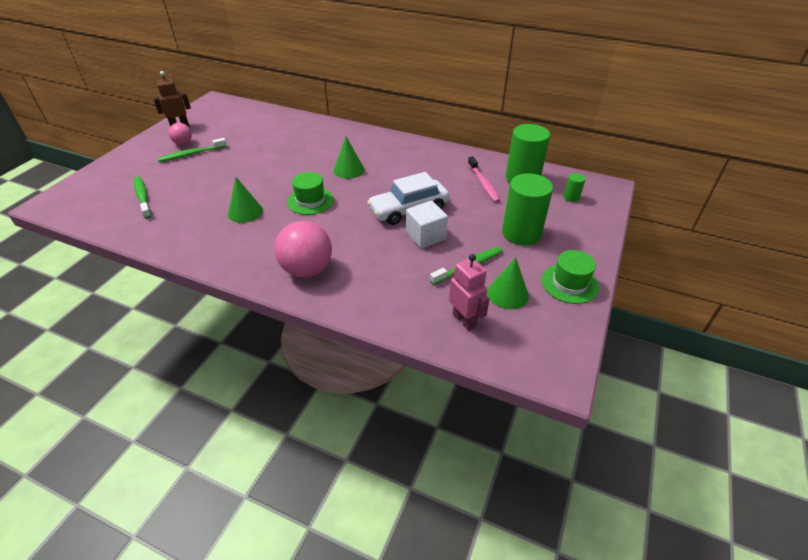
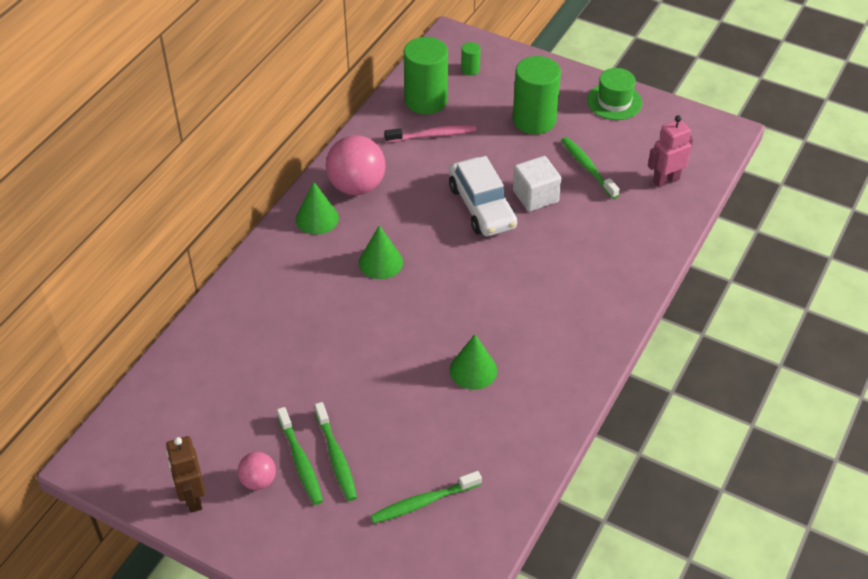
camera: 85 degrees left, 5 degrees up
(190, 165) = (336, 457): none -> green toothbrush
(307, 269) = (592, 300): pink ball -> pink ball (356, 186)
(310, 201) = (453, 302): green hat -> none
(508, 294) = (629, 145): green cone -> green cone (317, 218)

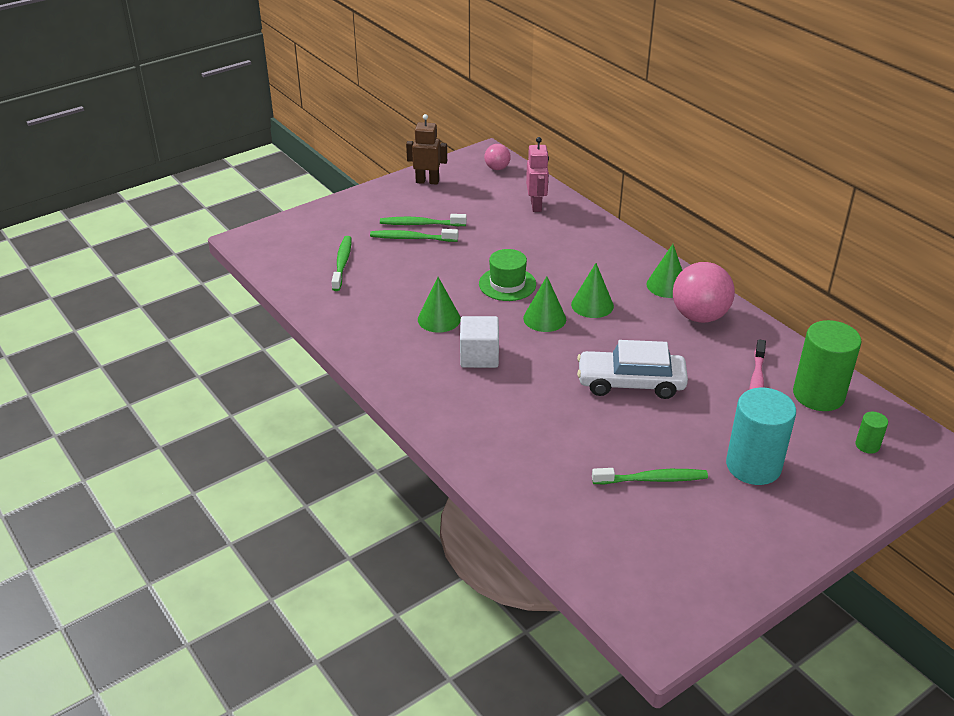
camera: 115 degrees right, 10 degrees down
(258, 481) = (419, 206): pink ball -> pink ball (497, 168)
(423, 290) = (544, 318): none -> green cone
(534, 120) = (753, 466): green cylinder -> turquoise cylinder
(535, 196) = (627, 424): white cube -> white cube (479, 356)
(614, 101) = (763, 550): green hat -> green hat (507, 284)
(666, 180) = (599, 537): pink robot -> pink robot (536, 206)

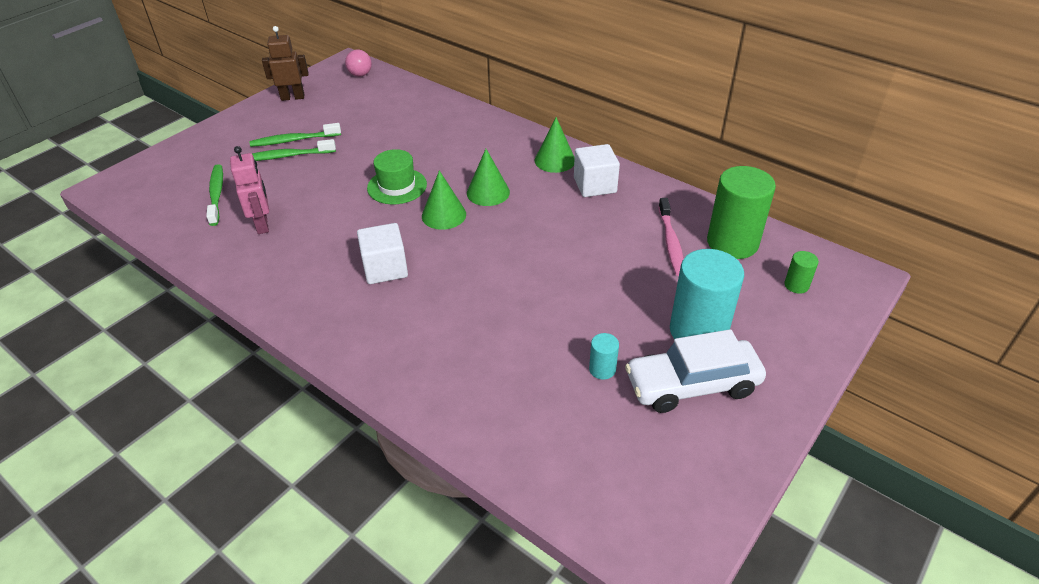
camera: 15 degrees left, 5 degrees up
(439, 319) = (333, 236): green cone -> none
(536, 206) = (407, 104): pink robot -> pink robot (262, 225)
(630, 383) = (549, 266): white car -> white car (692, 384)
(652, 479) = (602, 369): green toothbrush -> turquoise cylinder
(699, 316) = (595, 185): pink ball -> white cube

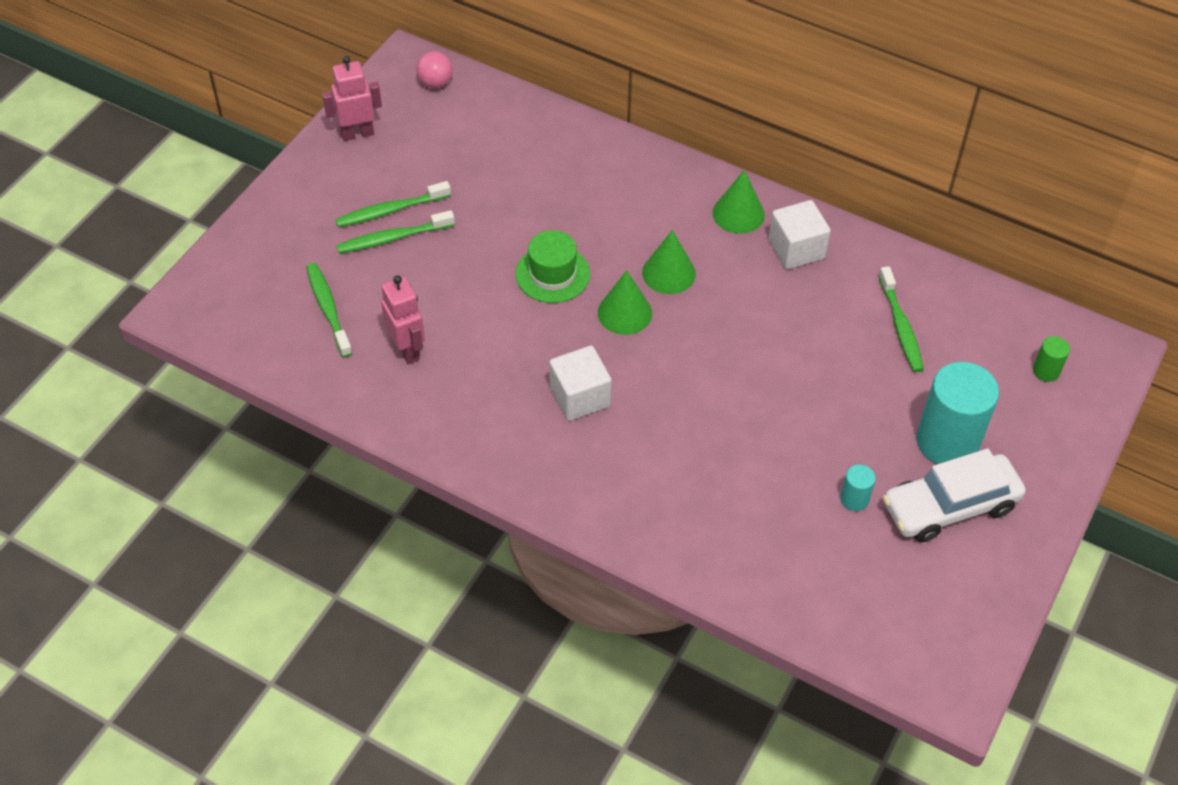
camera: 10 degrees left, 10 degrees up
(292, 97) = (357, 133): brown robot -> pink robot
(671, 242) = (900, 326): pink toothbrush -> green toothbrush
(732, 243) = (970, 320): green cylinder -> none

